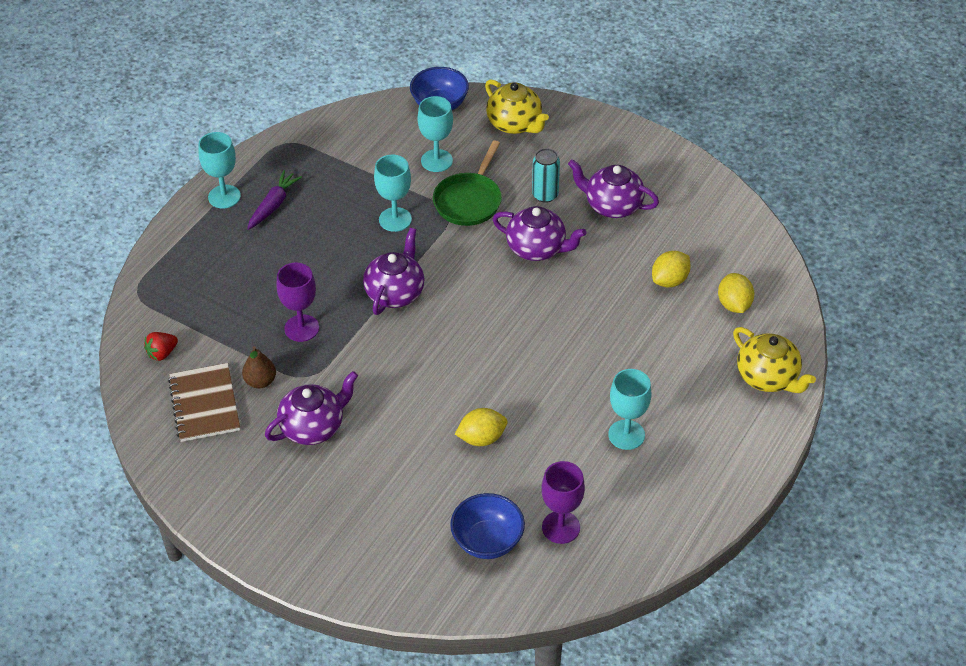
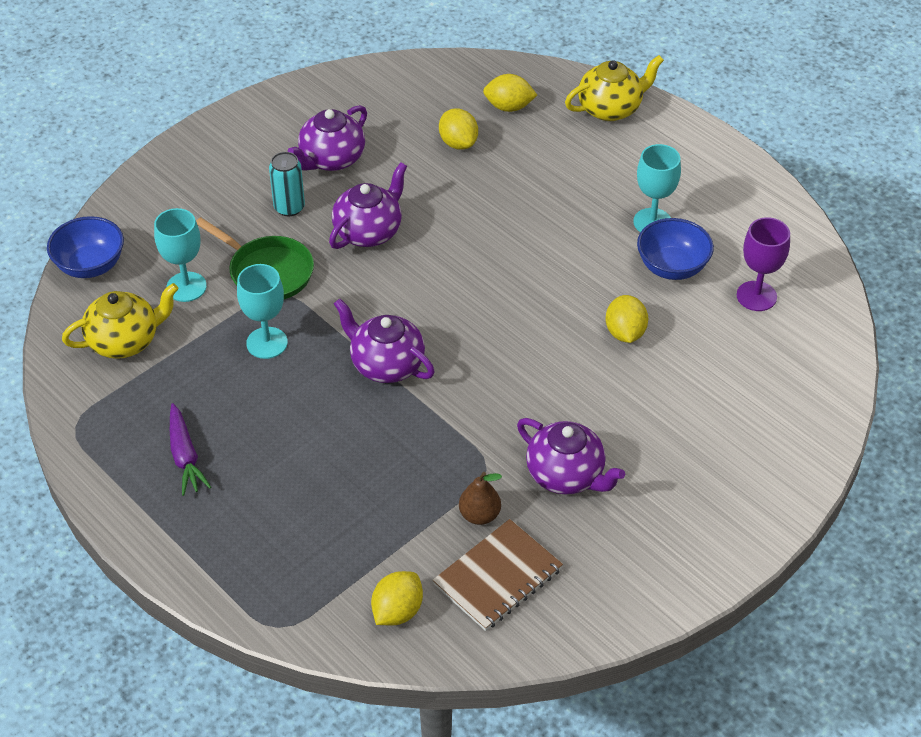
camera: 75 degrees left, 0 degrees up
(162, 353) = (397, 611): red strawberry -> yellow lemon
(204, 404) = (498, 577): brown notebook -> brown notebook turned 45 degrees counterclockwise
(224, 197) = (143, 505): turquoise goblet -> none
(273, 205) = (185, 456): purple carrot -> purple carrot turned 150 degrees counterclockwise
(301, 328) = (408, 461): purple goblet -> none
(313, 427) = (566, 475): purple teapot -> purple teapot turned 150 degrees clockwise
(487, 541) = (761, 355): blue bowl -> blue bowl (672, 267)
(515, 124) = (161, 207): yellow teapot -> yellow teapot (125, 341)

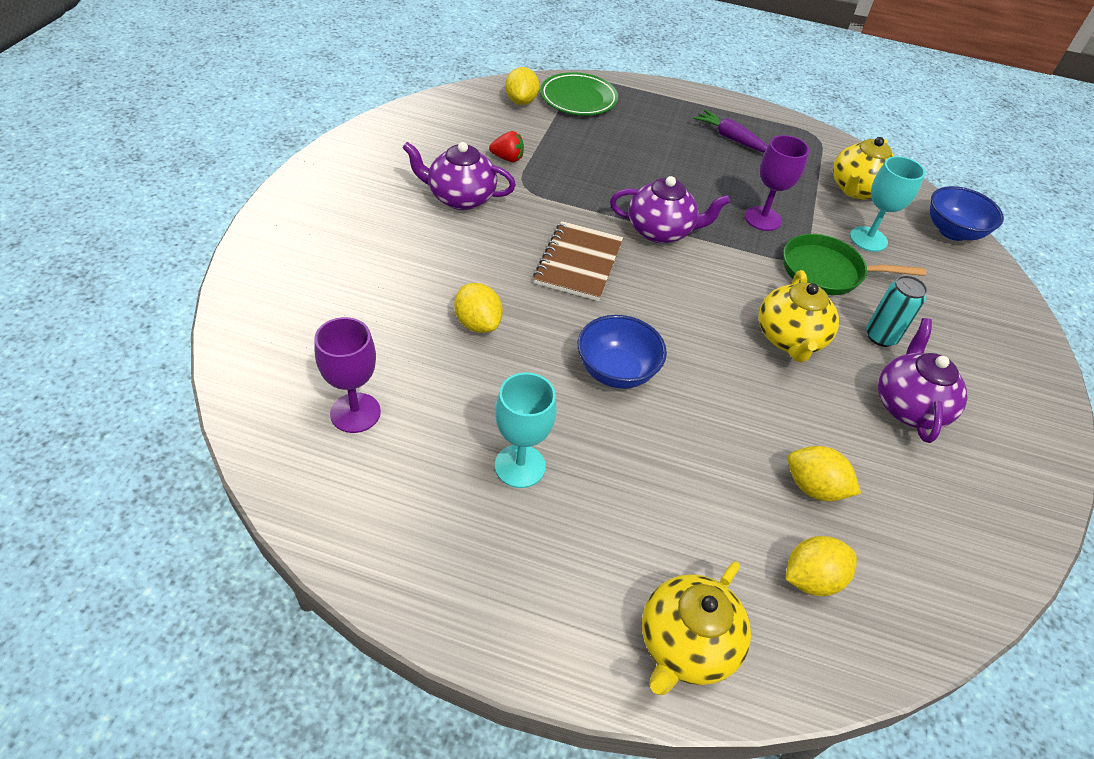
camera: 145 degrees right, 0 degrees up
(267, 343) = (762, 219): turquoise goblet -> purple goblet
(317, 590) = (578, 99): none -> green plate
(369, 232) = (789, 339): purple teapot -> yellow teapot
(479, 515) = (507, 158): brown pear -> red strawberry
(498, 577) = (470, 131): brown notebook -> brown notebook (578, 263)
(672, 267) = (467, 414): blue bowl -> blue bowl (616, 371)

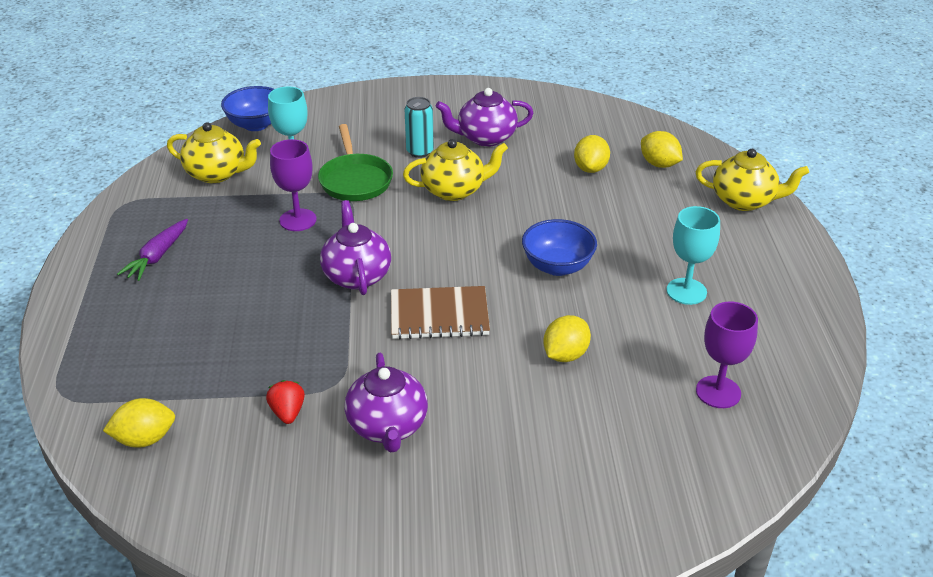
camera: 105 degrees left, 10 degrees down
(578, 99) = (116, 389): green plate -> none

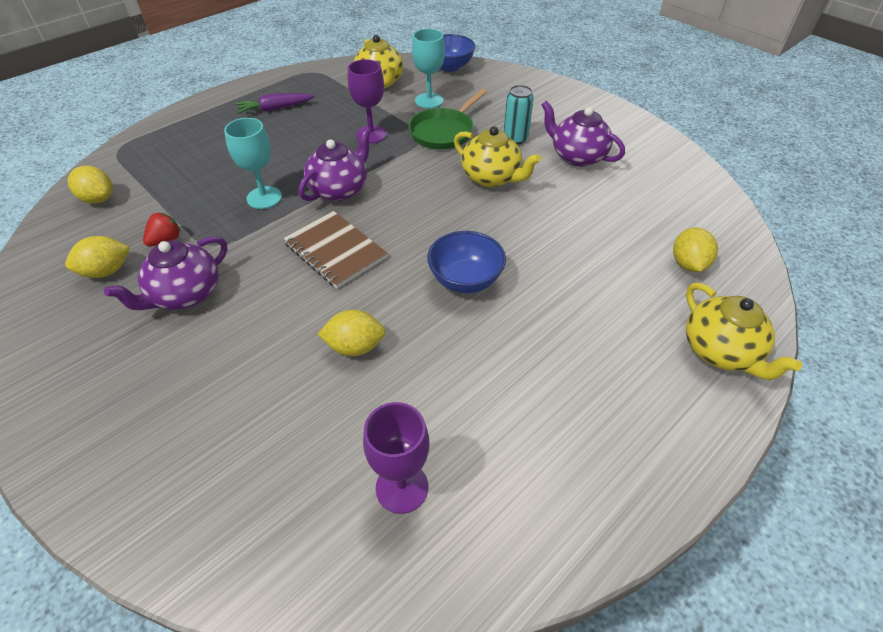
camera: 50 degrees right, 10 degrees up
(590, 168) = (620, 228): yellow lemon -> yellow lemon (106, 271)
(686, 291) = (527, 382): turquoise goblet -> turquoise goblet (264, 198)

